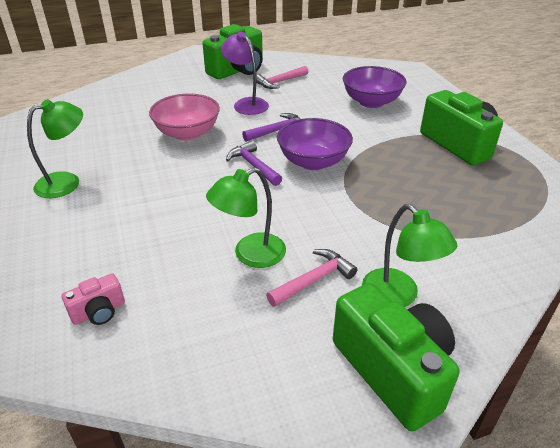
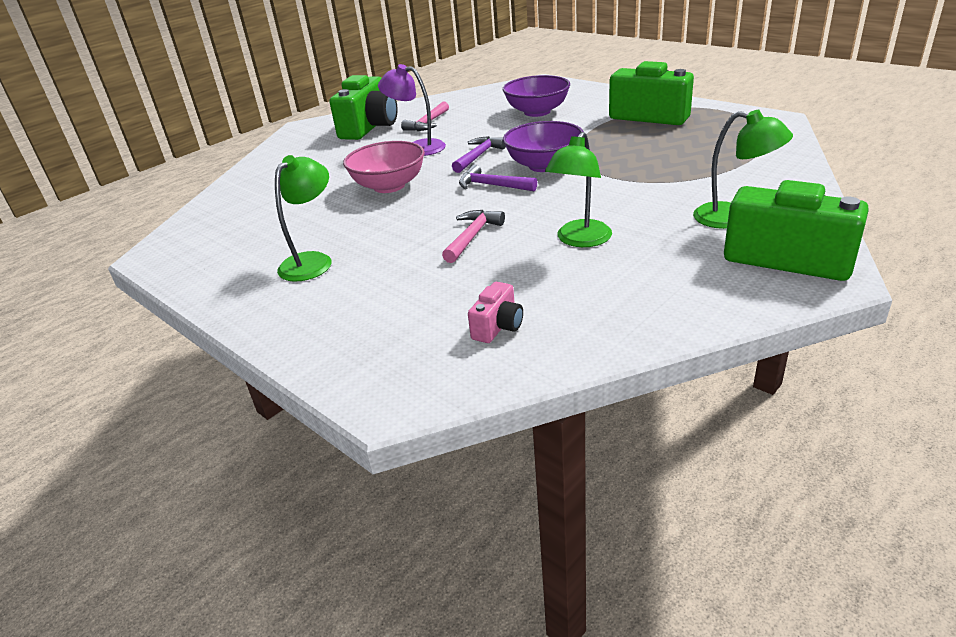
camera: 25 degrees left, 5 degrees down
(314, 280) = (656, 234): pink hammer -> pink hammer (472, 237)

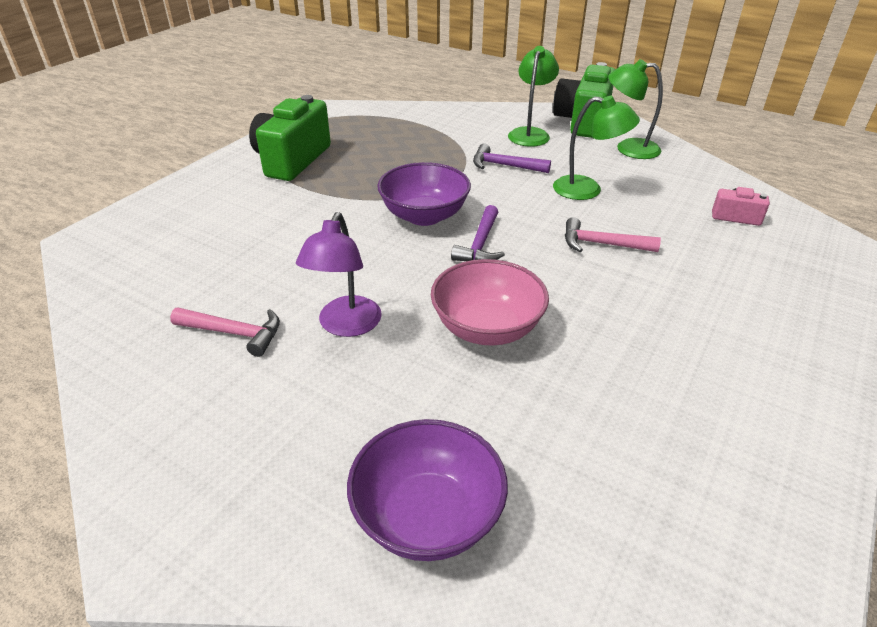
camera: 105 degrees left, 5 degrees up
(312, 261) = (704, 350): green lamp -> green lamp (628, 148)
(369, 127) = (222, 410): green camera -> none
(478, 156) = (390, 264): purple hammer -> purple hammer (505, 165)
(537, 112) = (235, 232): purple bowl -> purple bowl (427, 516)

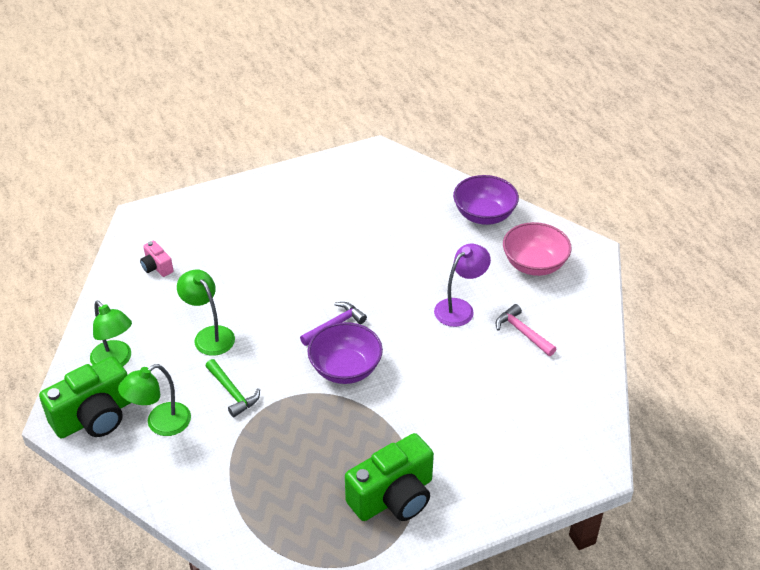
camera: 145 degrees left, 5 degrees up
(487, 328) = (388, 272): pink bowl -> pink bowl (534, 264)
(505, 165) = (232, 392): purple hammer -> green hammer
(602, 244) = (264, 289): pink hammer -> none

